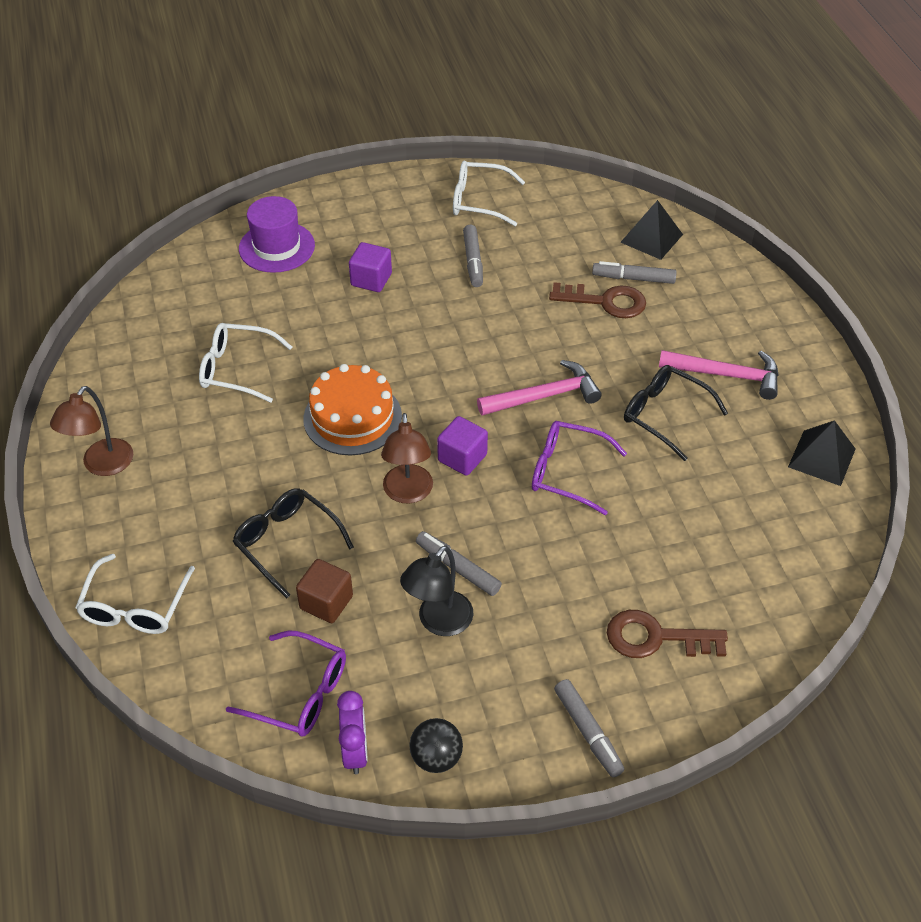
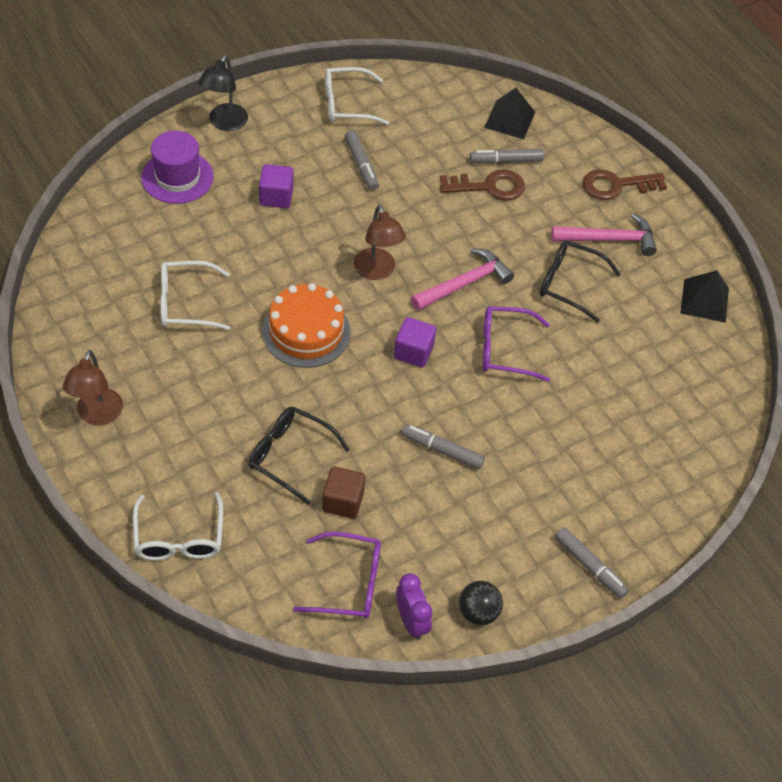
camera: 20 degrees left, 5 degrees up
(408, 493) = (378, 392): brown lamp -> brown lamp (377, 271)
(438, 622) = (442, 500): black lamp -> black lamp (224, 123)
(656, 638) = (619, 478): brown key -> brown key (616, 185)

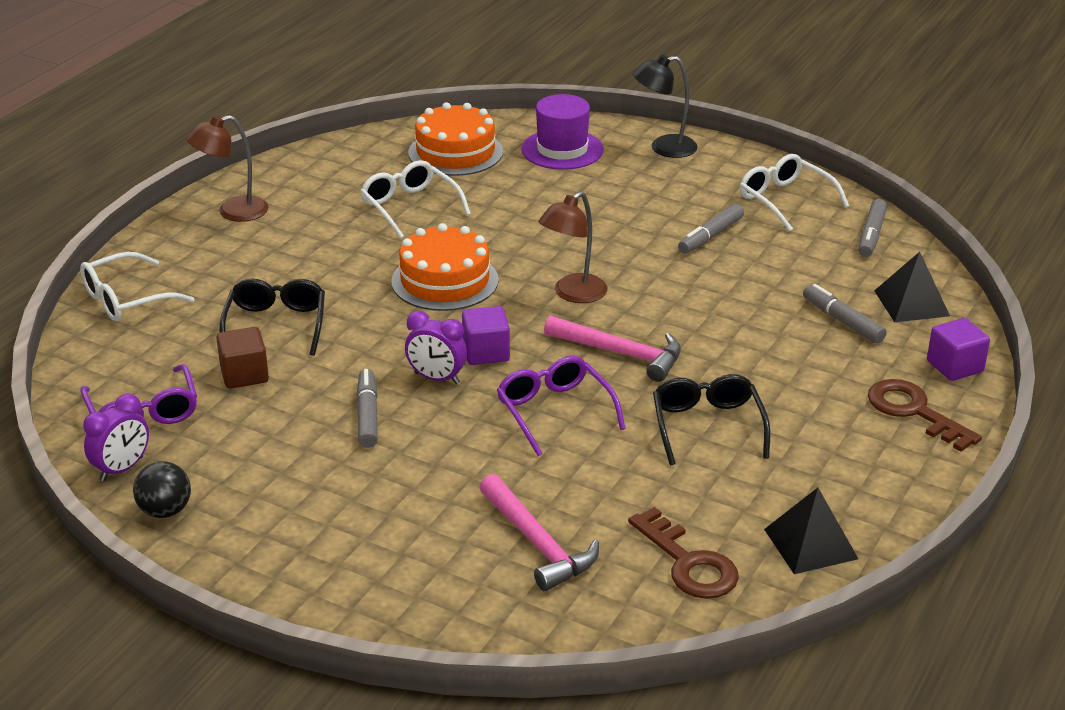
camera: 65 degrees right, 20 degrees down
(125, 238) = (455, 152): none -> orange cake
(276, 196) = (603, 205): purple cube -> purple cube (955, 366)
(425, 393) = (437, 378): none -> purple clock
(488, 187) = (786, 322): brown key -> brown key (688, 563)
(589, 566) = (291, 575): grey marker -> grey marker (871, 235)
(609, 239) = (817, 434): pink hammer -> pink hammer (538, 543)

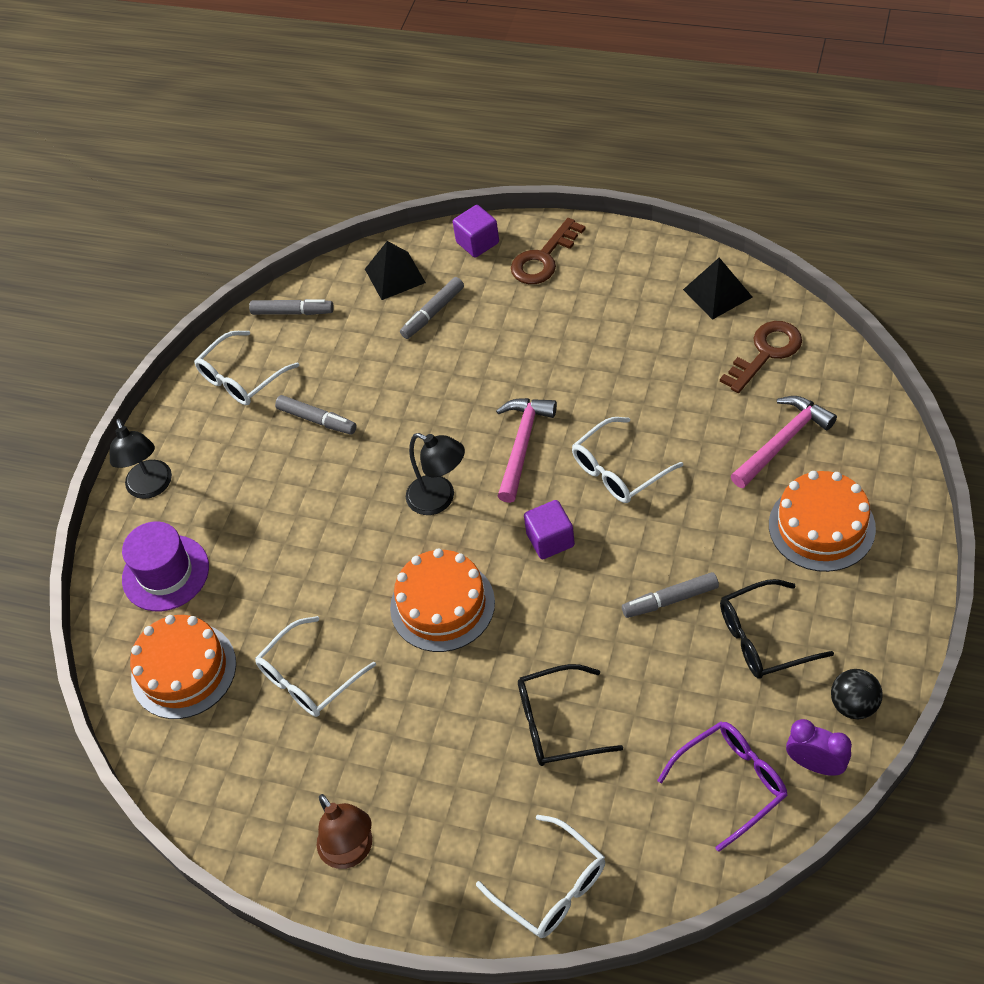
camera: 95 degrees left, 20 degrees up
(244, 375) = (645, 719): brown cube -> none
(398, 544) = (821, 526): none -> orange cake
(437, 378) = (600, 565): purple clock -> none
(554, 411) = (618, 470): purple glasses -> white glasses
(573, 294) = (439, 499): brown lamp -> black lamp
(707, 426) = (603, 371): black glasses -> black glasses (763, 638)

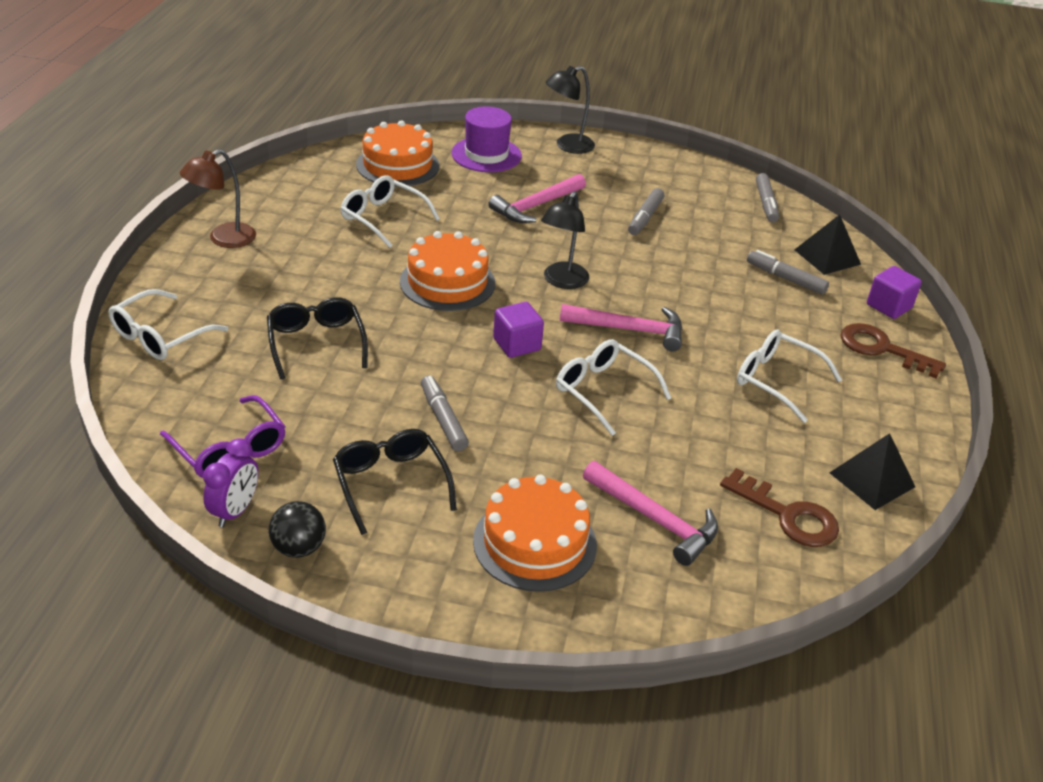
camera: 75 degrees right, 15 degrees down
(241, 378) = (685, 181): white glasses -> white glasses (776, 380)
(289, 521) = (536, 206): none -> pink hammer

